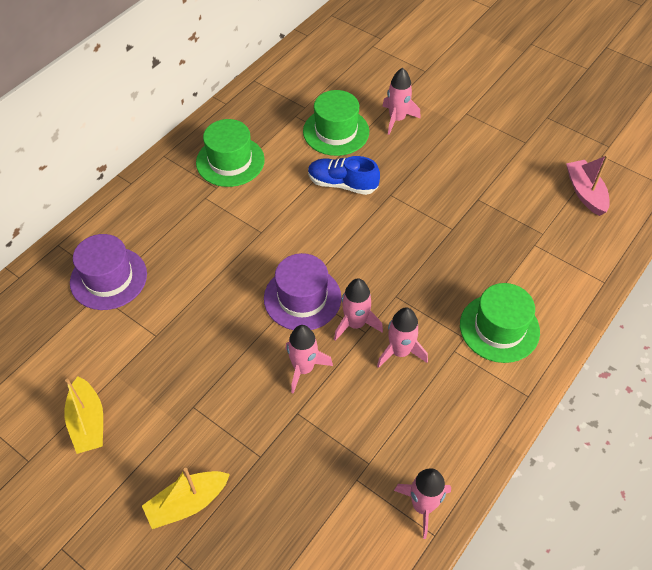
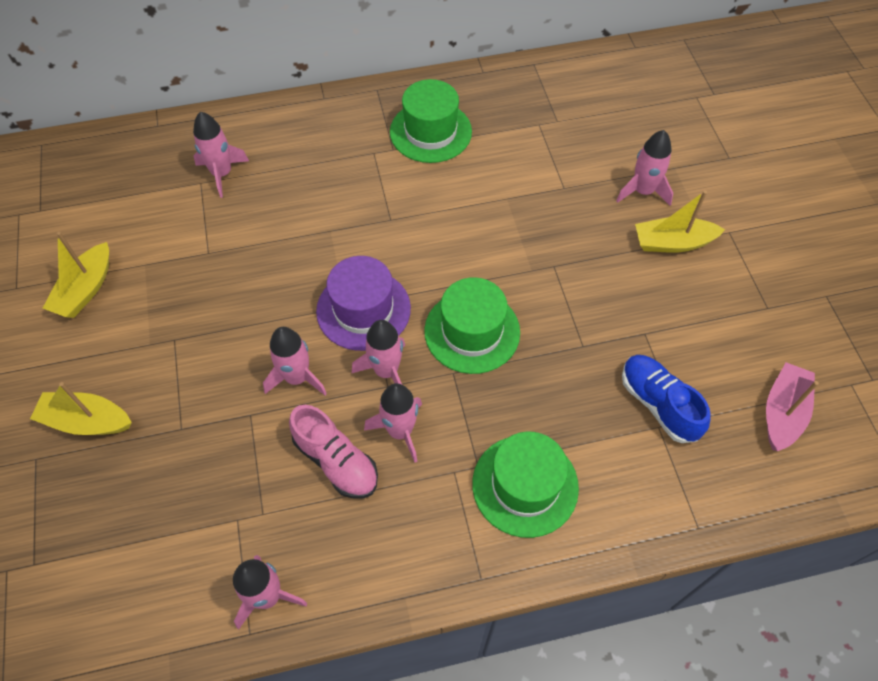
camera: 40 degrees right, 5 degrees up
(108, 278) = (222, 174): purple hat -> pink rocket
(336, 131) = (563, 165): green hat -> green hat (472, 331)
(342, 184) = (515, 223): blue shoe -> blue shoe (658, 404)
(380, 398) = (336, 461): none -> pink shoe
(442, 138) = (672, 243): none -> yellow boat

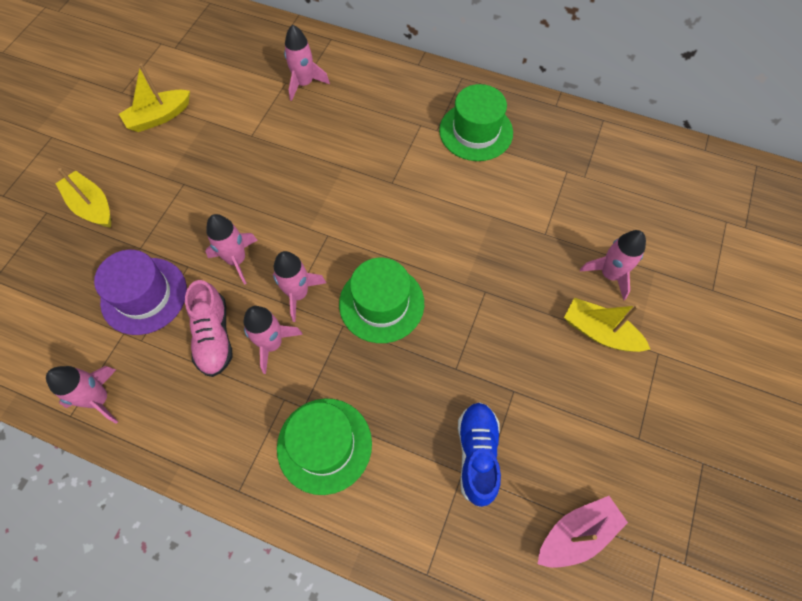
camera: 35 degrees right, 5 degrees up
(363, 309) = (319, 238): purple hat -> purple hat (144, 295)

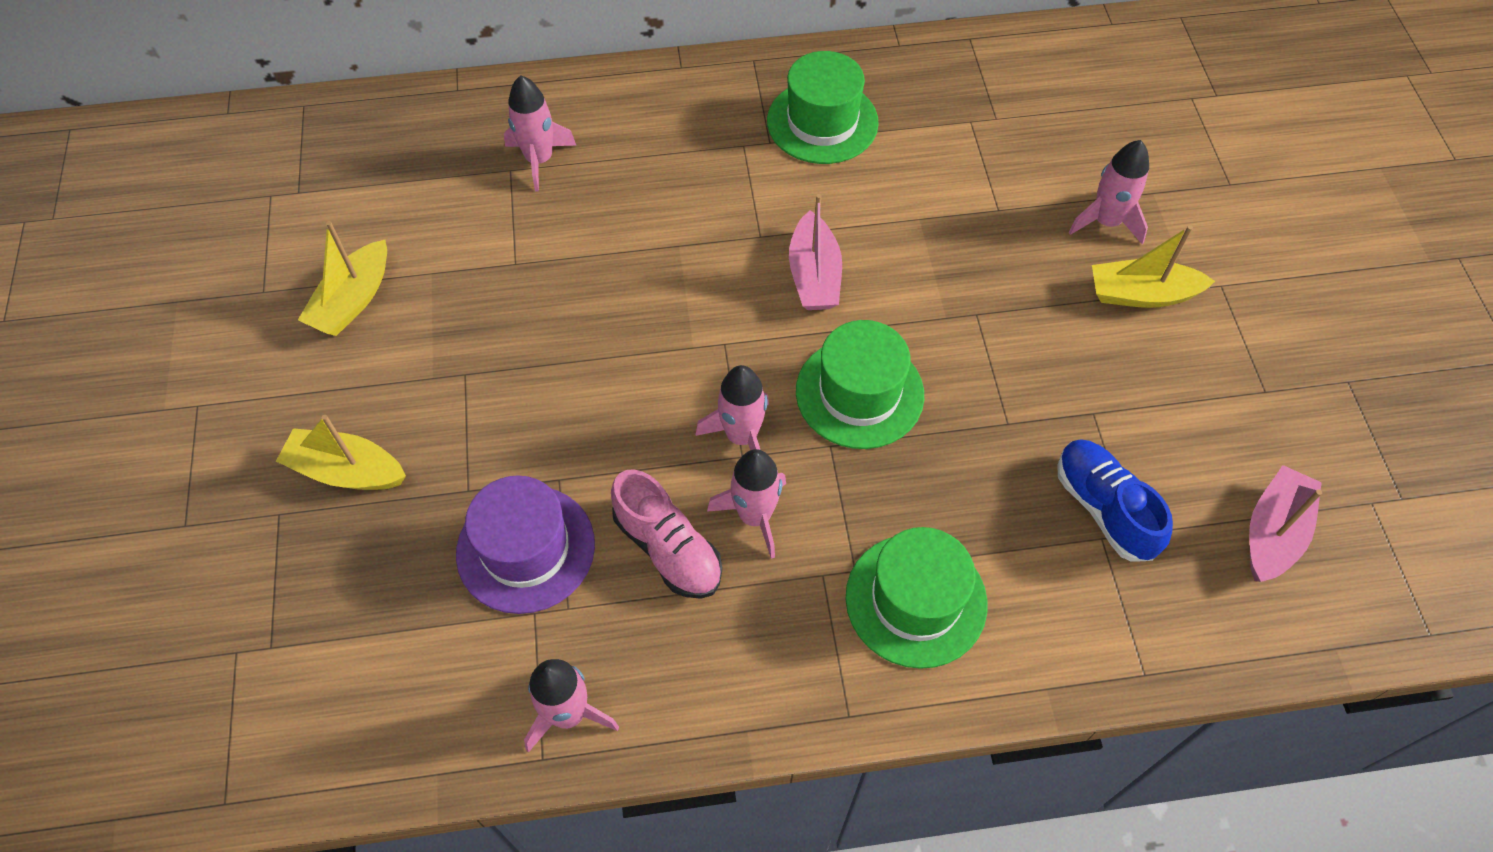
camera: 30 degrees left, 5 degrees down
(236, 260) = (623, 436): pink rocket -> none
(406, 220) = (814, 275): none -> pink boat

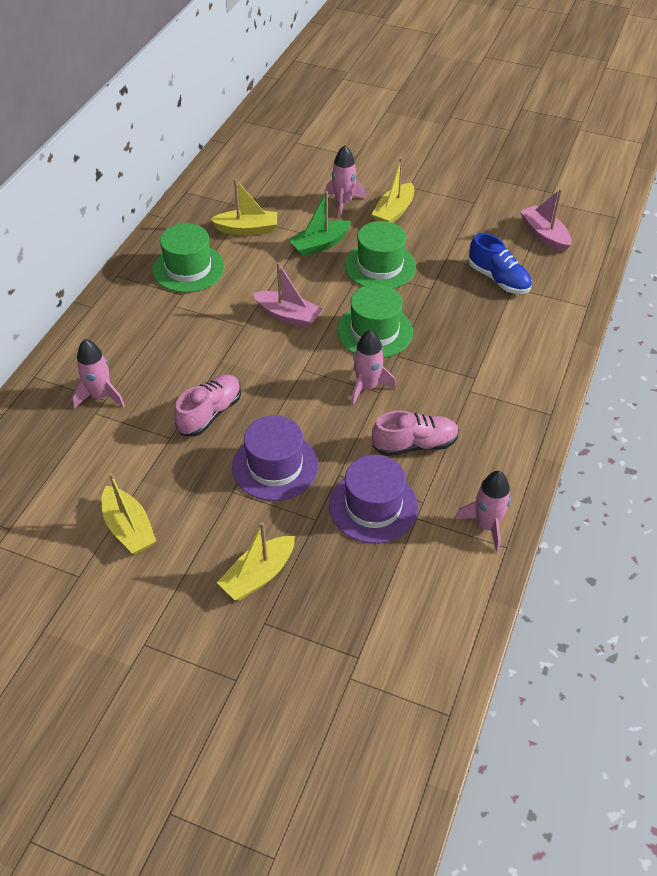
camera: 60 degrees left, 10 degrees down
(532, 399) = (275, 466): none -> purple hat
(579, 282) = (210, 413): none -> pink shoe
(755, 516) = (419, 402): pink rocket -> none
(916, 600) = (505, 363): green hat -> green hat (380, 266)
(950, 142) = (247, 229): none -> yellow boat
(988, 239) = (320, 245): none -> green boat
(1104, 508) = (498, 279): blue shoe -> blue shoe turned 135 degrees counterclockwise

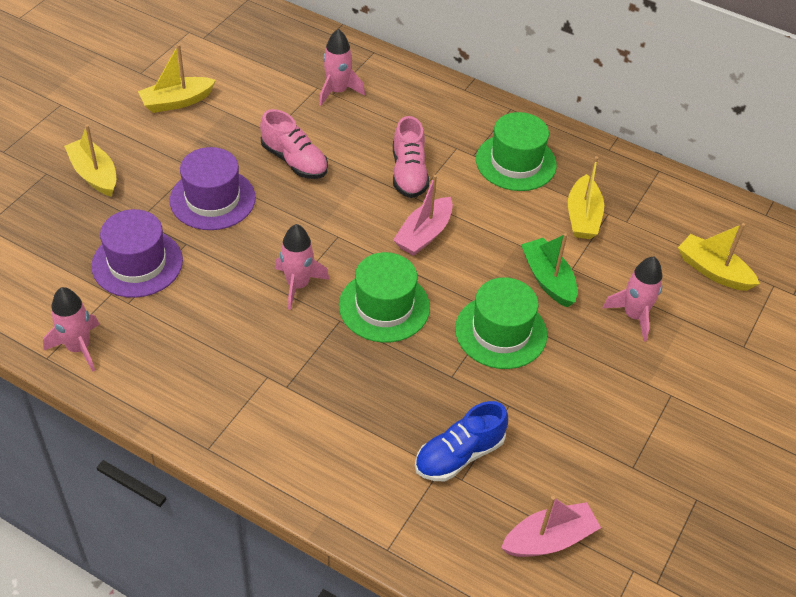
camera: 95 degrees right, 0 degrees up
(394, 212) = (612, 366): yellow boat -> yellow boat (713, 271)
(414, 444) = (204, 310): pink shoe -> pink shoe (409, 173)

